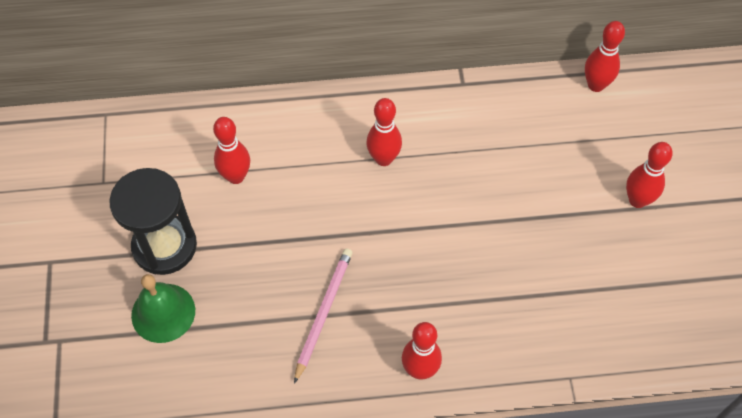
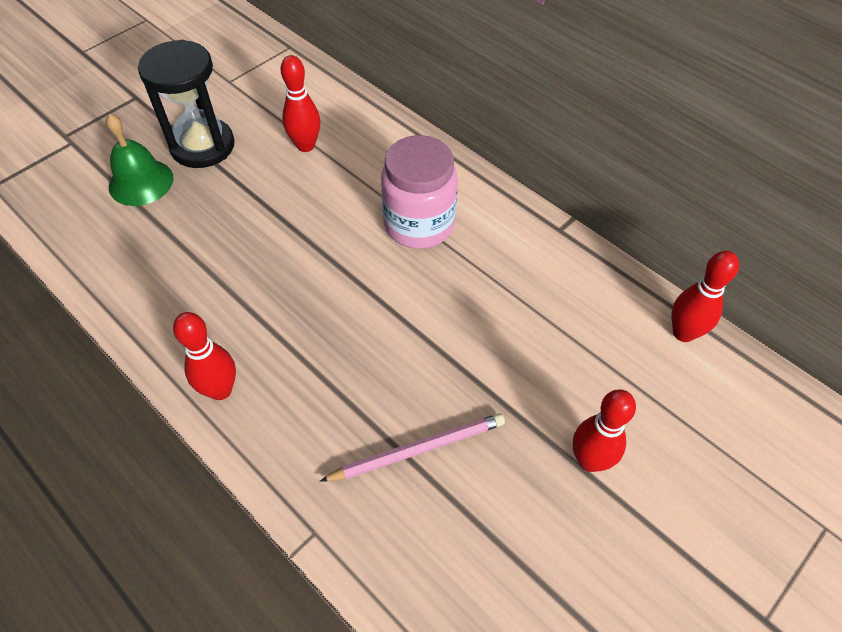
camera: 50 degrees right, 5 degrees down
(323, 313) = (223, 281): pink pencil -> pink pencil (417, 449)
(383, 159) = (419, 224): red bowling pin -> pink jar

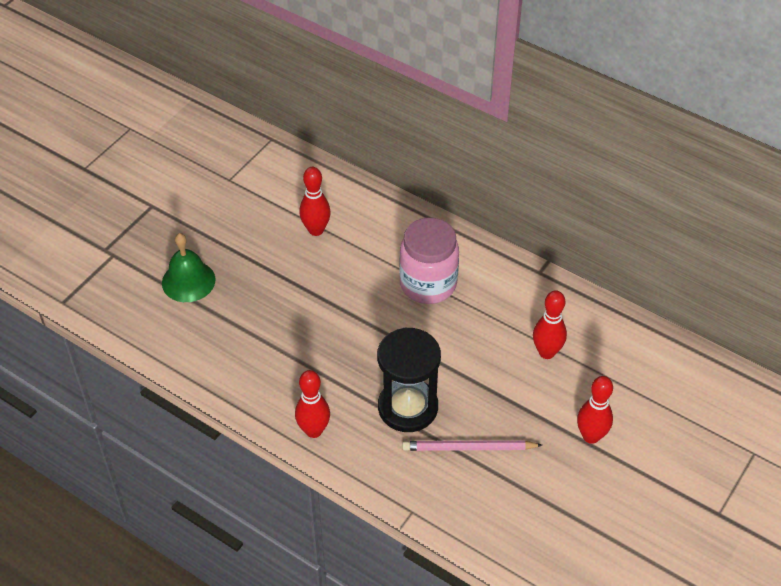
camera: 10 degrees left, 5 degrees down
(202, 146) = (228, 242): black hourglass -> black hourglass (408, 407)
(417, 449) = (469, 448): pink pencil -> pink pencil turned 150 degrees counterclockwise
(683, 333) = (645, 338): red bowling pin -> red bowling pin (546, 352)

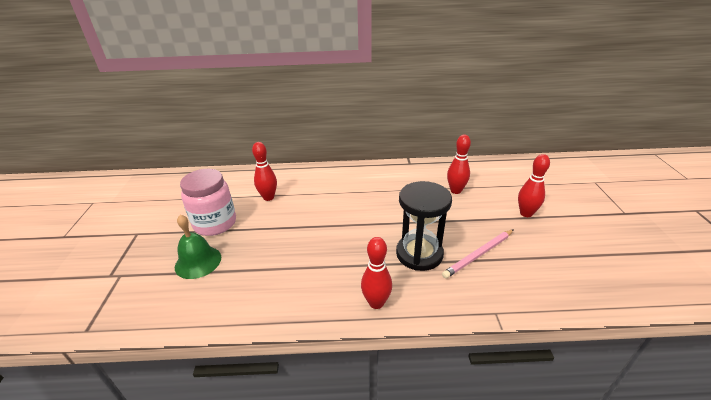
camera: 35 degrees left, 15 degrees down
(428, 284) = (360, 192): pink jar -> pink jar (215, 223)

